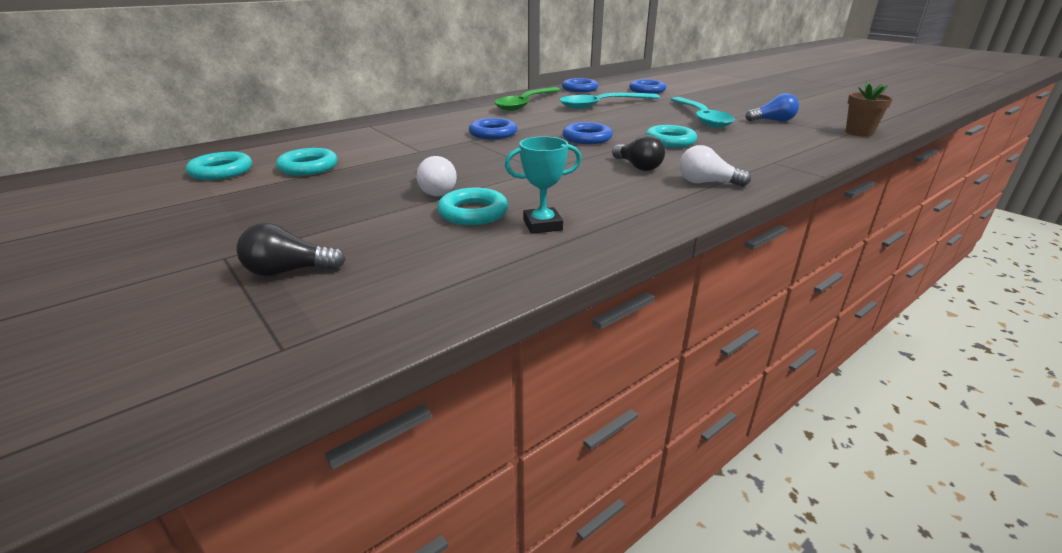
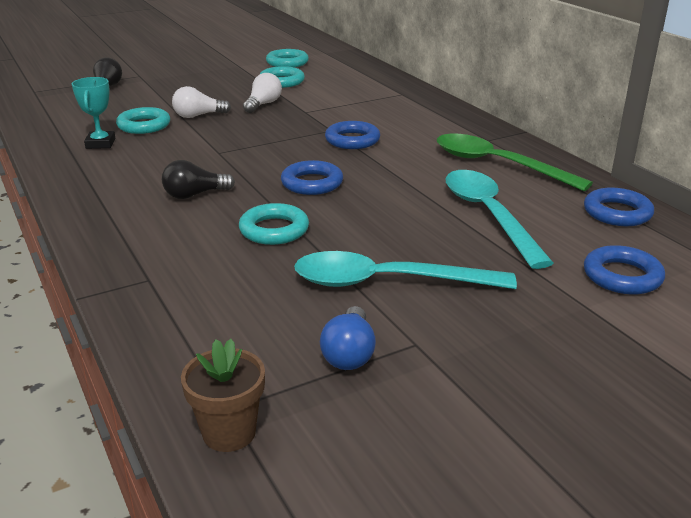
camera: 100 degrees right, 0 degrees up
(706, 183) = (121, 220): white light bulb -> white light bulb (263, 104)

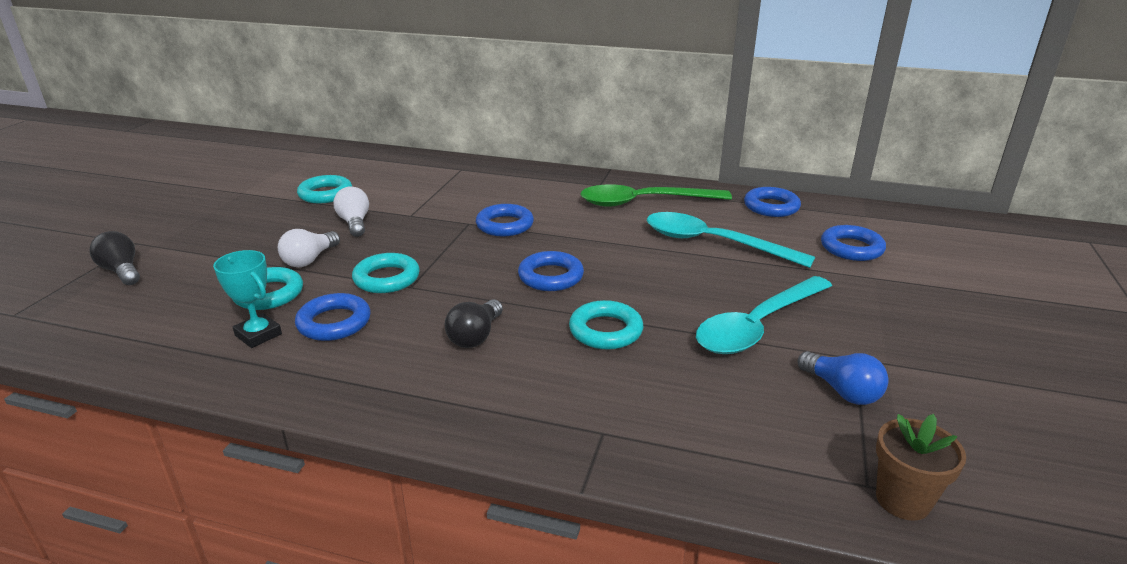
camera: 45 degrees left, 0 degrees up
(143, 154) = (334, 323): none -> blue ring
(287, 63) = (291, 173): turquoise ring -> turquoise ring (386, 278)

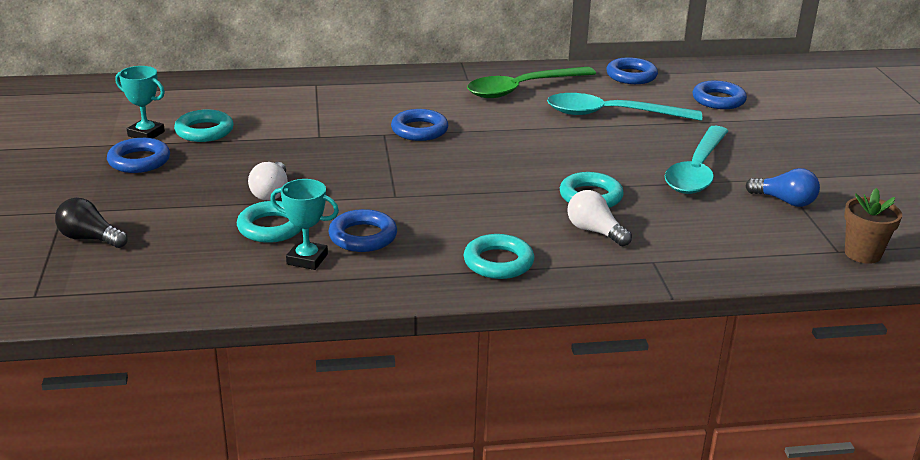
camera: 25 degrees left, 0 degrees up
(280, 189) = (146, 134): none -> turquoise trophy
(354, 223) = (272, 153): white light bulb -> white light bulb (594, 231)
(386, 278) = (365, 194): turquoise ring -> turquoise ring (498, 262)
(475, 336) = (494, 221): black light bulb -> none
(551, 276) = (506, 165): blue ring -> blue ring (139, 161)

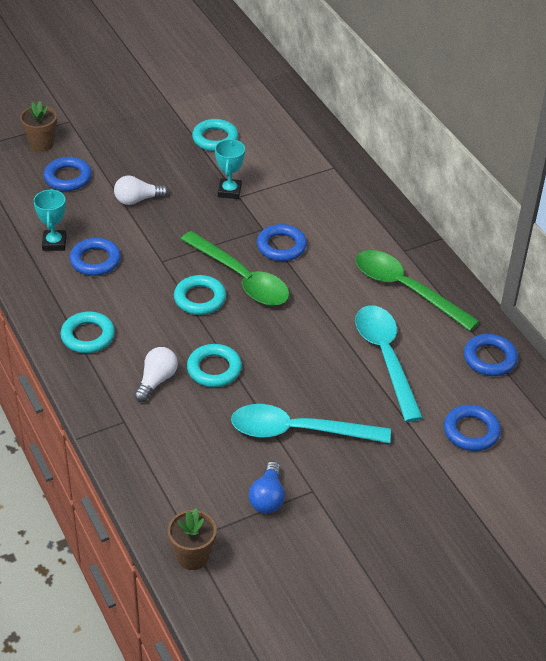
camera: 70 degrees right, 15 degrees up
(90, 238) = (41, 144): black light bulb -> brown flower pot
(139, 161) = (153, 126): blue ring -> blue ring (68, 177)
(146, 134) = (195, 114): turquoise trophy -> turquoise trophy (229, 191)
(271, 227) = (89, 215): turquoise ring -> turquoise ring (200, 298)
(455, 158) = (241, 278): none -> green spoon

